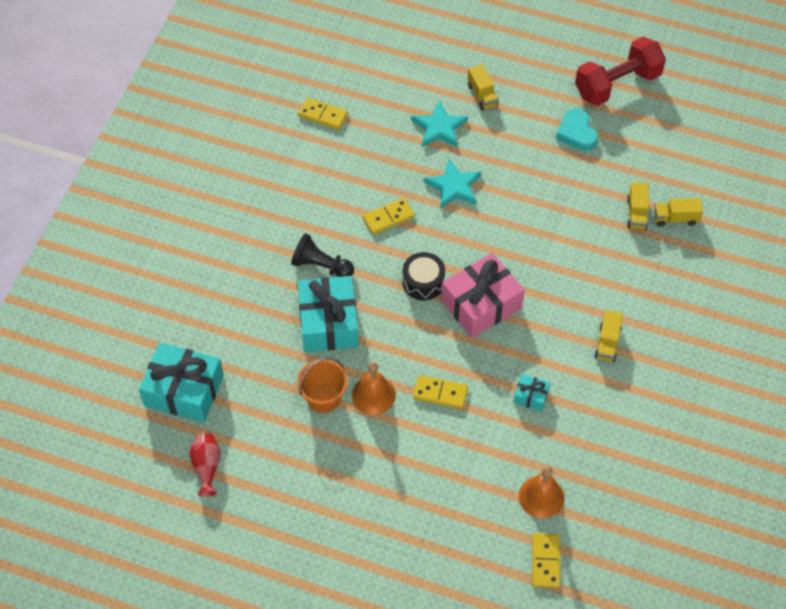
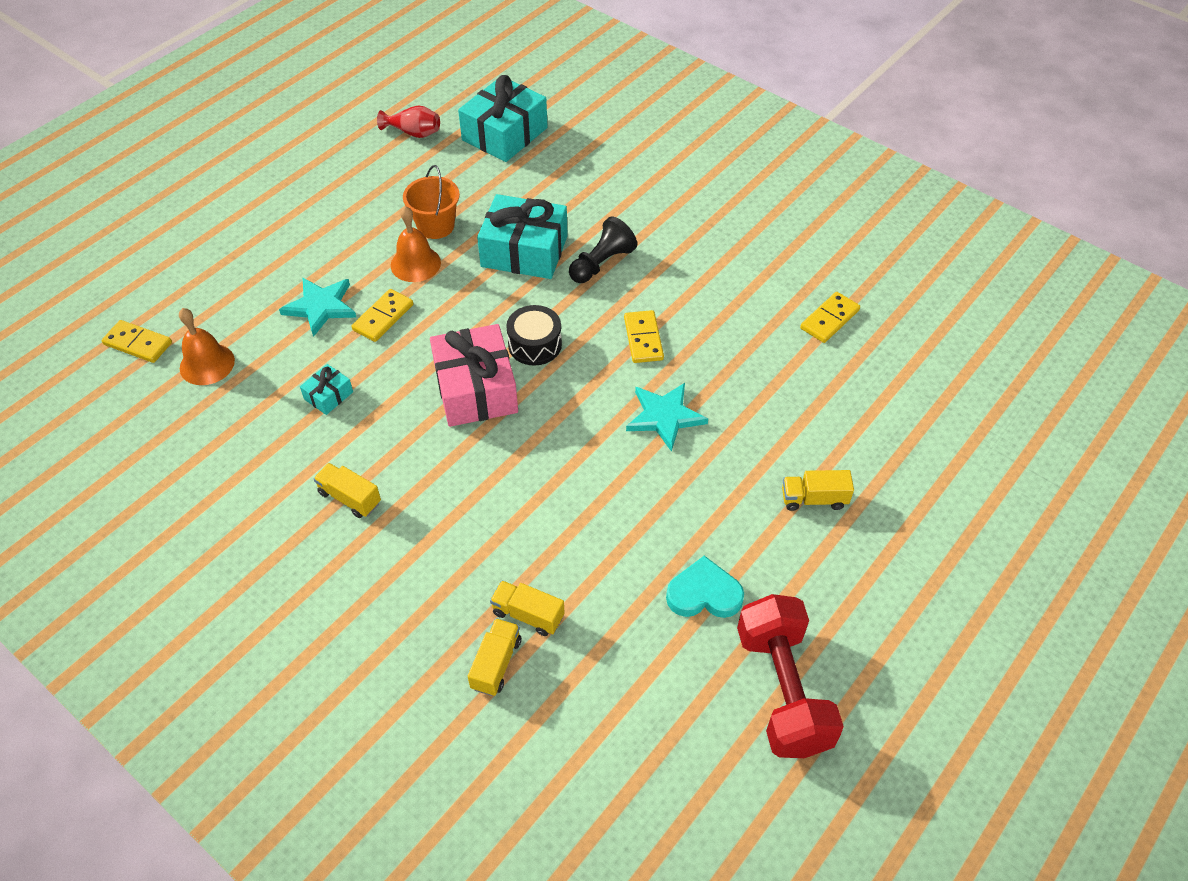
camera: 110 degrees right, 5 degrees down
(439, 127) = (769, 431): turquoise star -> turquoise star (320, 307)

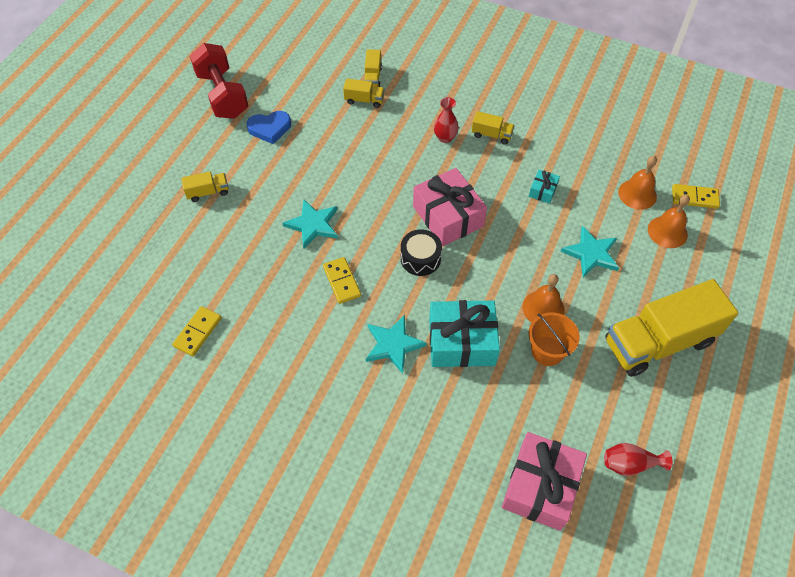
camera: 165 degrees right, 5 degrees up
(209, 311) = (667, 232): none -> orange bell
(313, 211) = (658, 342): none -> yellow truck
(383, 317) = (541, 255): yellow domino -> none
(423, 510) = (445, 137): none -> red vase
(505, 134) = (540, 486): turquoise gift -> pink gift
(601, 263) = (393, 345): black pawn -> turquoise star
(704, 594) = (270, 128): turquoise heart -> blue heart

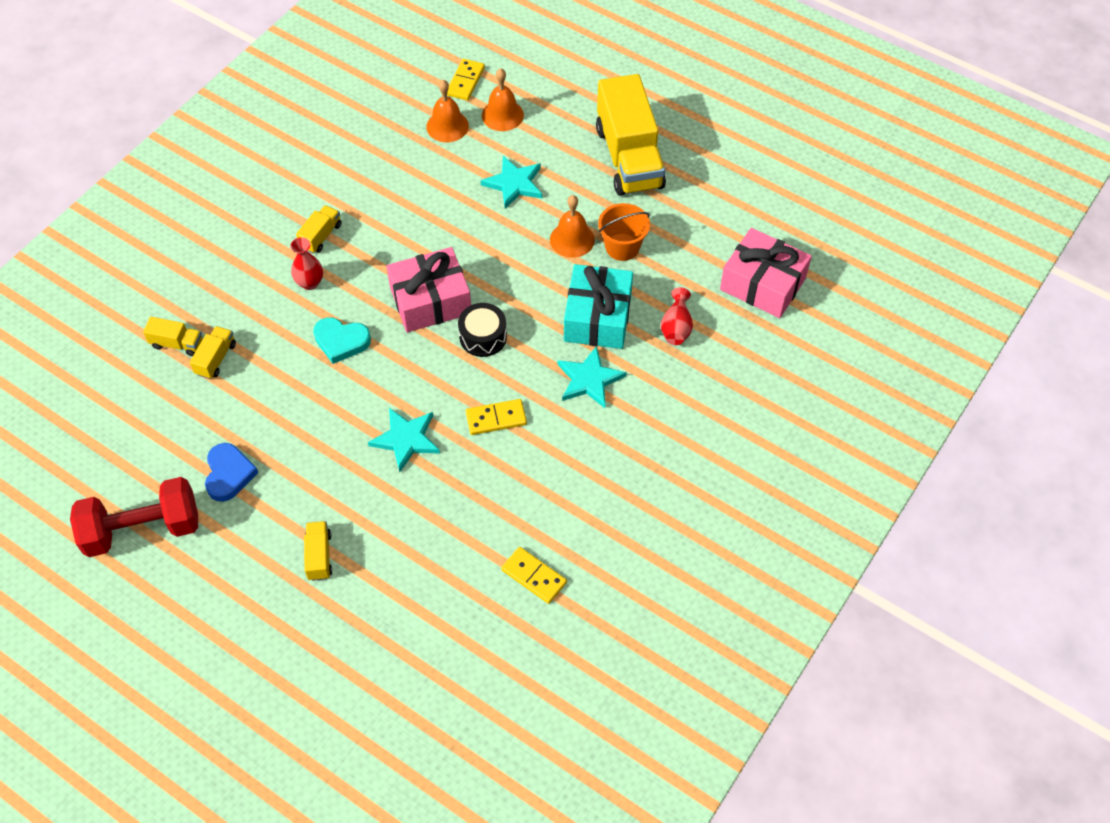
camera: 80 degrees left, 0 degrees up
(395, 167) = (341, 341): none -> turquoise heart
(543, 191) = (419, 206): turquoise gift -> none
(630, 464) = (749, 212): red vase -> red vase (676, 327)

